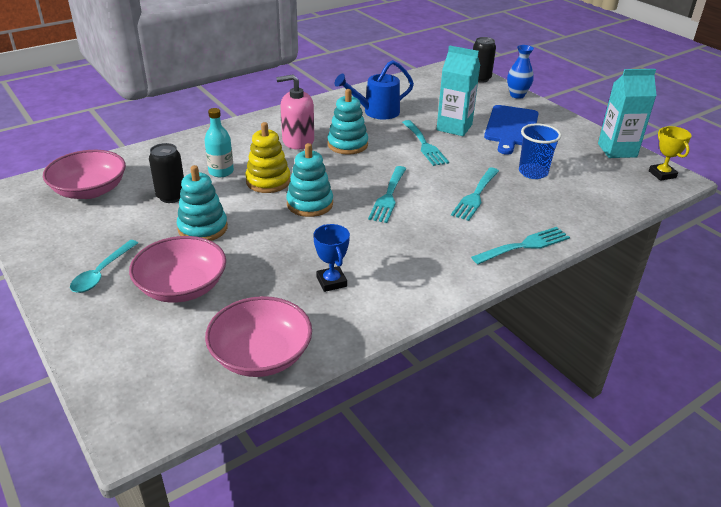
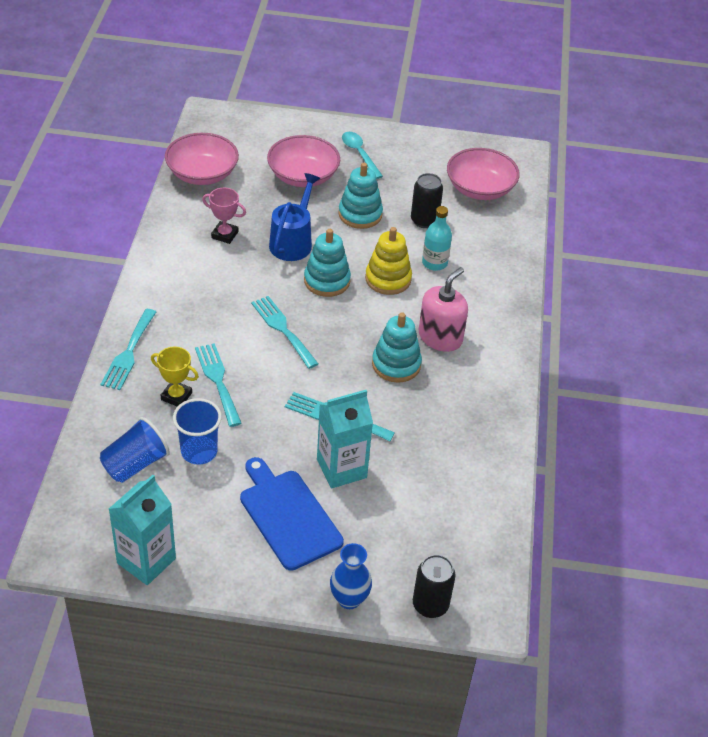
camera: 130 degrees right, 10 degrees up
(331, 282) = (225, 235): blue trophy -> pink trophy
(376, 112) = (441, 433): blue watering can -> blue watering can (293, 241)
(584, 187) = (135, 464): none -> blue cup
(662, 174) = (72, 548): yellow trophy -> yellow trophy (176, 396)

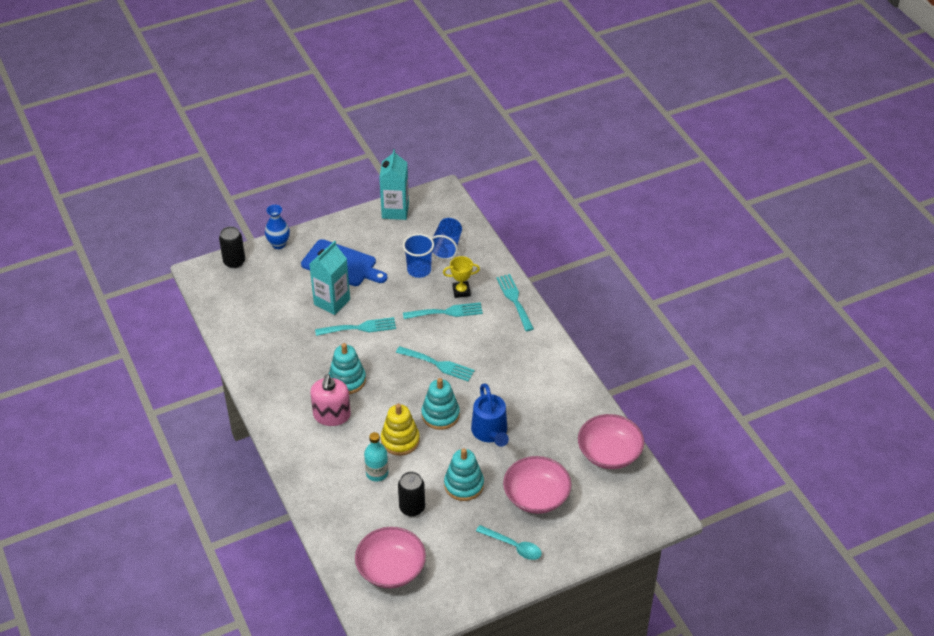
camera: 150 degrees right, 0 degrees up
(218, 380) = (447, 312): turquoise fork -> turquoise fork turned 45 degrees counterclockwise
(225, 235) = (541, 411): pink trophy -> none

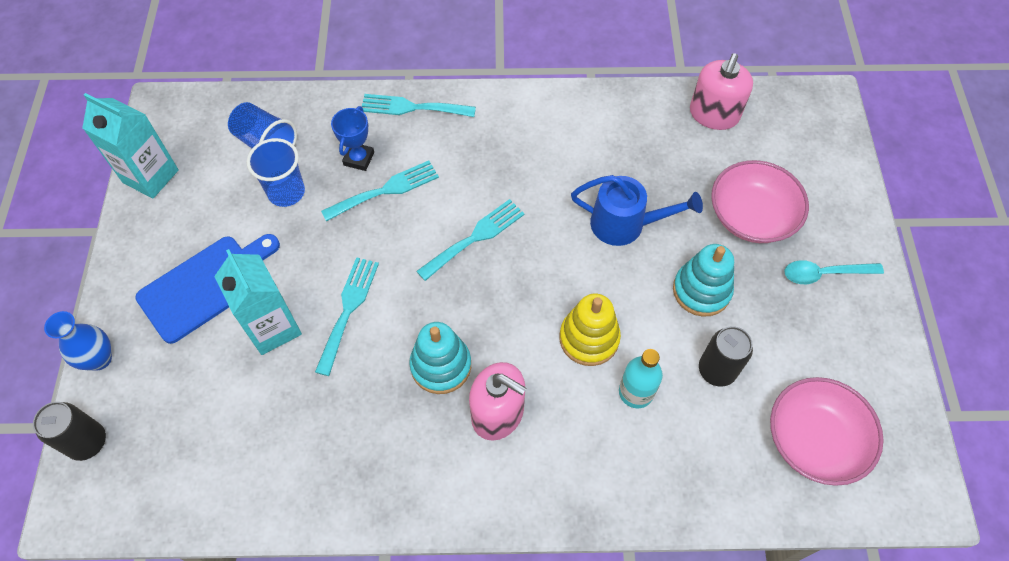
camera: 65 degrees left, 15 degrees up
(440, 415) = (567, 270): turquoise stacking toy -> none
(447, 312) = (386, 190): turquoise fork -> turquoise fork turned 45 degrees clockwise
(461, 291) = (359, 159): yellow trophy -> blue trophy
(513, 546) = (824, 274): turquoise spoon -> turquoise spoon turned 150 degrees counterclockwise
(609, 453) = (714, 114): pink bowl -> pink soap dispenser

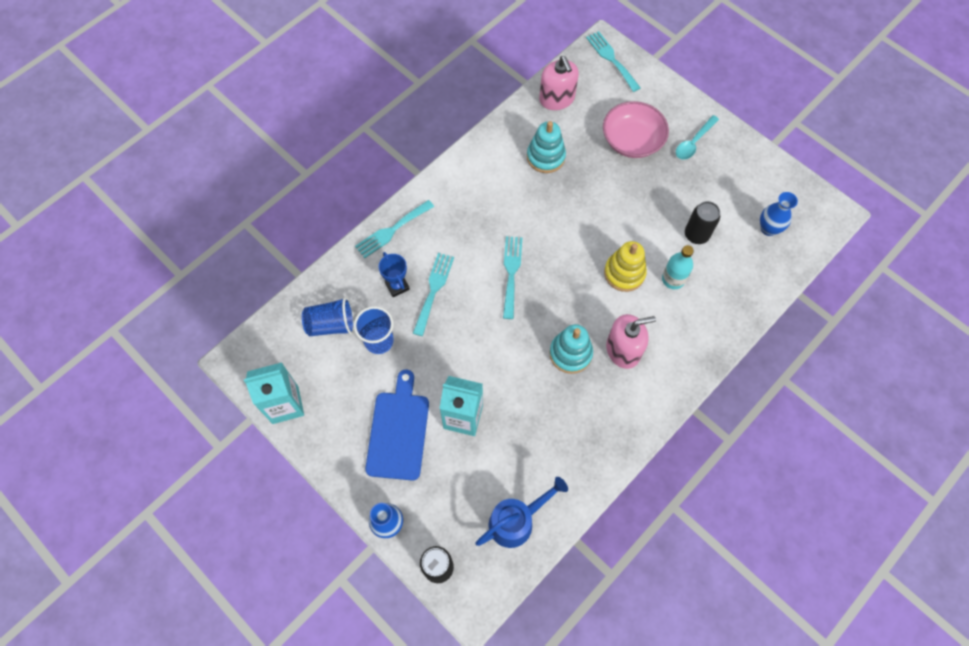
camera: 45 degrees left, 5 degrees up
(348, 309) = (491, 370): turquoise fork -> turquoise fork (611, 59)
(625, 224) = (578, 198): blue watering can -> blue watering can (516, 520)
(701, 290) = (649, 201): turquoise stacking toy -> turquoise stacking toy (545, 157)
(814, 439) = (768, 229): pink bowl -> blue vase

